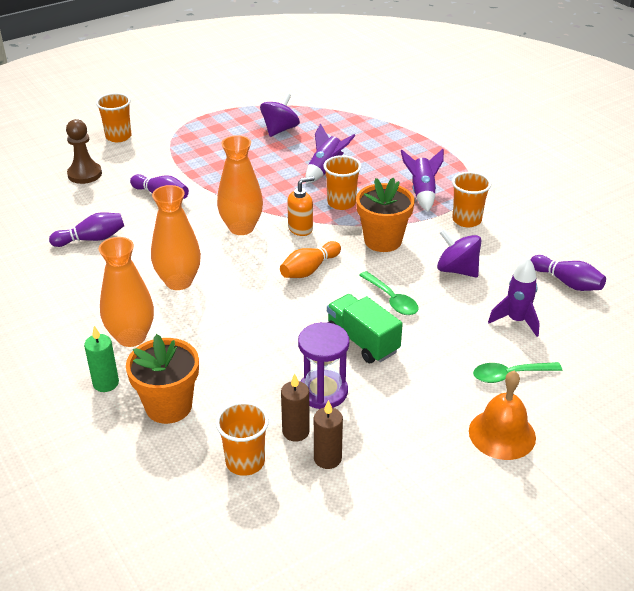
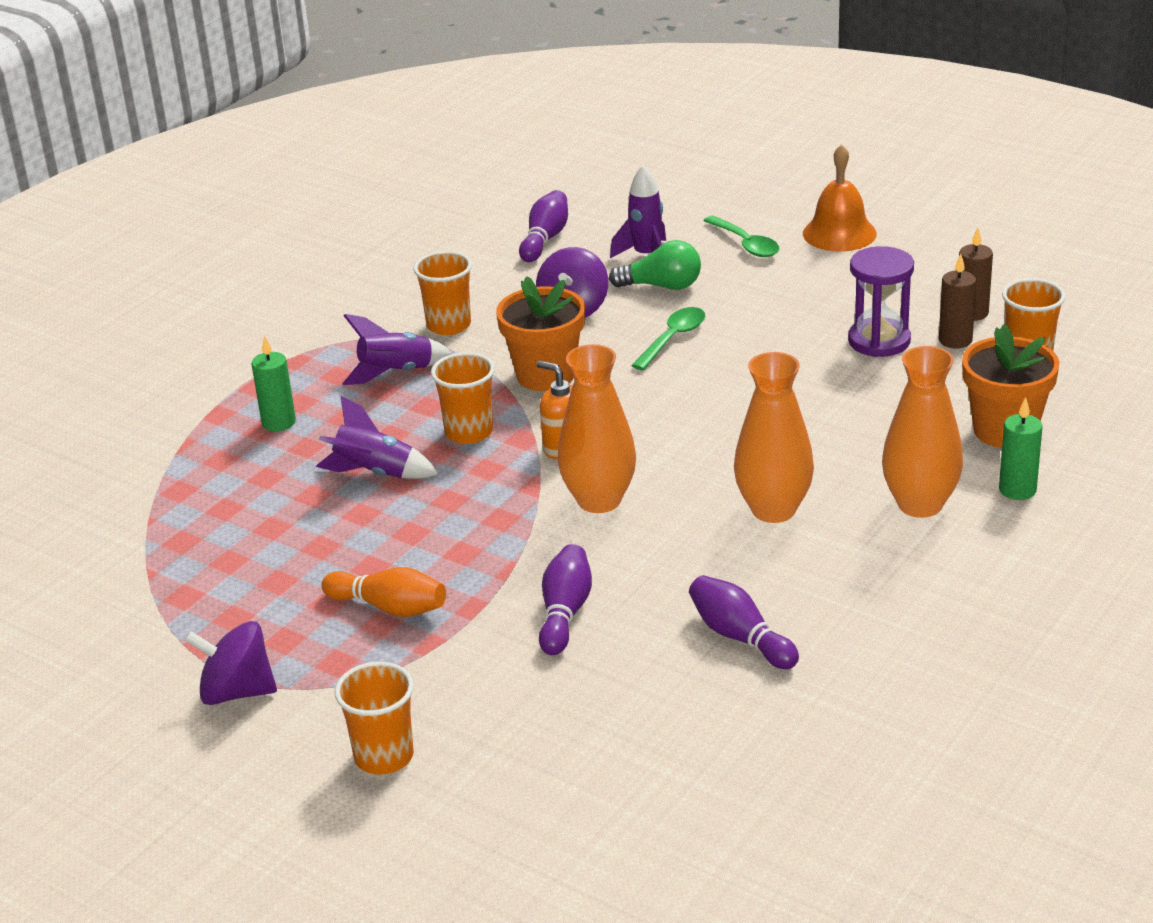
camera: 110 degrees left, 5 degrees down
(85, 174) = (551, 738): brown pawn -> none
(280, 130) = (258, 560): purple spinning top -> purple spinning top (237, 692)
(309, 269) = (658, 413): orange bowling pin -> orange bowling pin (389, 607)
(362, 341) = (770, 339): green truck -> none
(396, 151) = (279, 422): none -> green candle
(467, 315) = (662, 286): none -> green light bulb

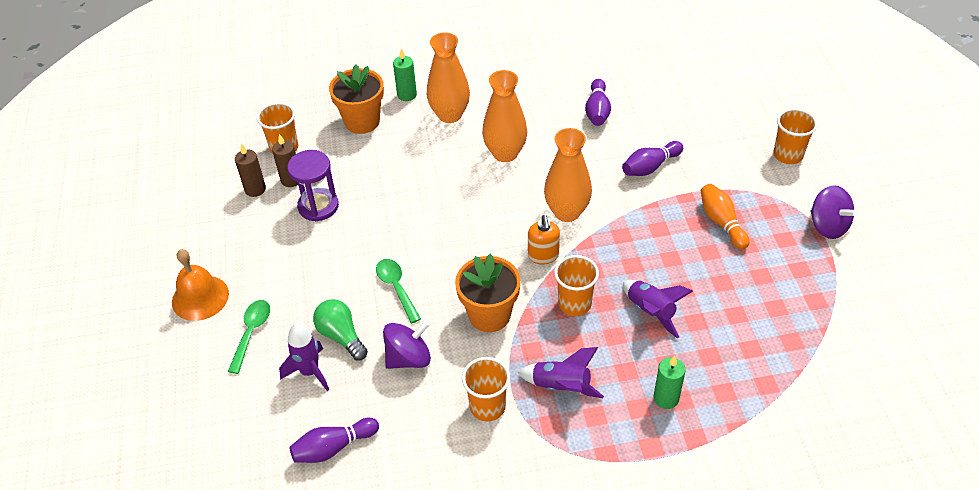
camera: 135 degrees left, 15 degrees up
(673, 339) = (396, 288): green spoon -> green spoon turned 75 degrees clockwise

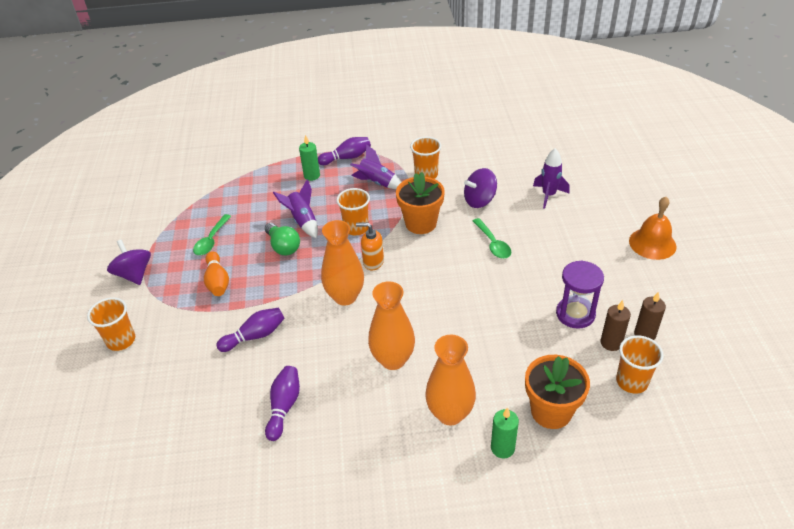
camera: 175 degrees left, 5 degrees down
(251, 333) = (600, 219): green spoon -> green spoon (211, 240)
(333, 447) = (523, 159): purple bowling pin -> purple bowling pin (346, 158)
(341, 336) = (531, 215): green light bulb -> green light bulb (283, 246)
(543, 256) = (373, 262): orange soap dispenser -> orange soap dispenser turned 75 degrees counterclockwise

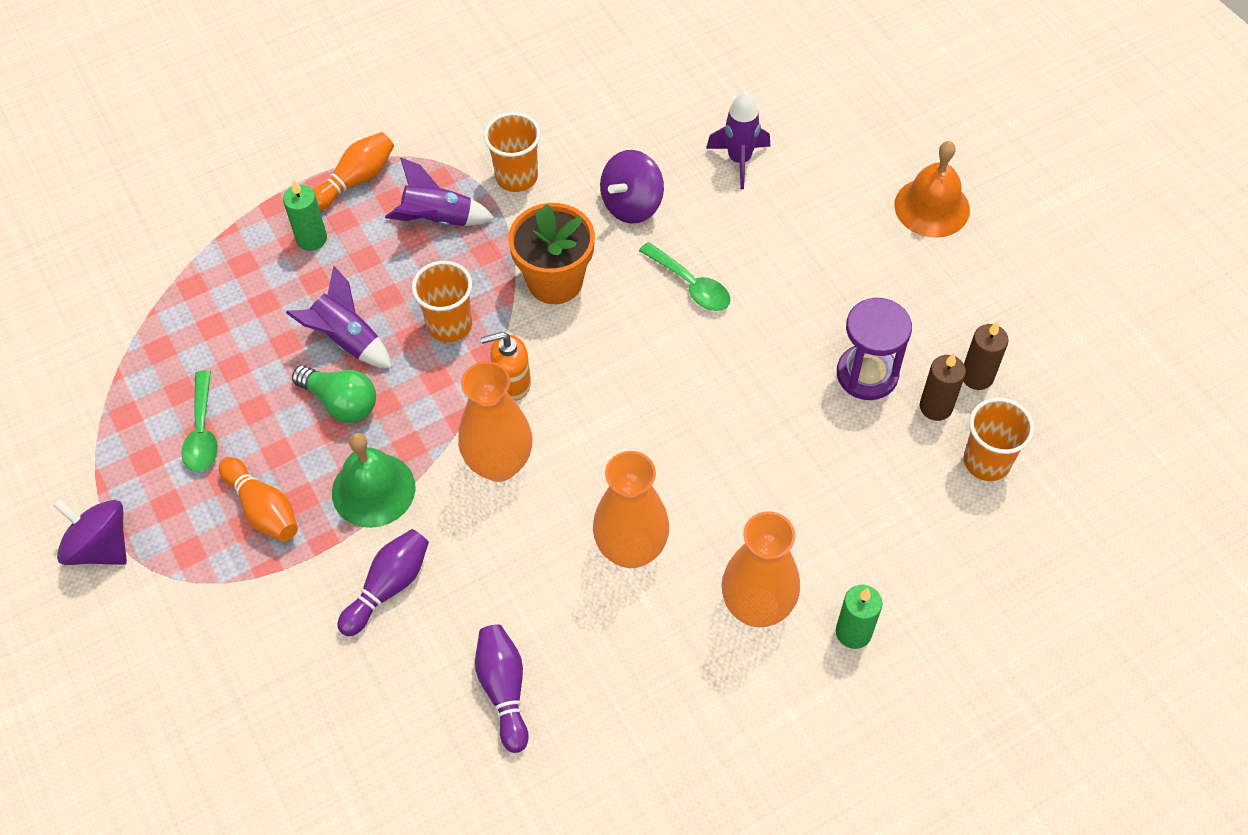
camera: 25 degrees left, 15 degrees up
(121, 340) = (160, 678): orange cup -> none
(275, 289) = (373, 490): none -> green bell
(346, 158) = (355, 180): purple bowling pin -> orange bowling pin
(551, 411) = (896, 550): orange flower pot -> none

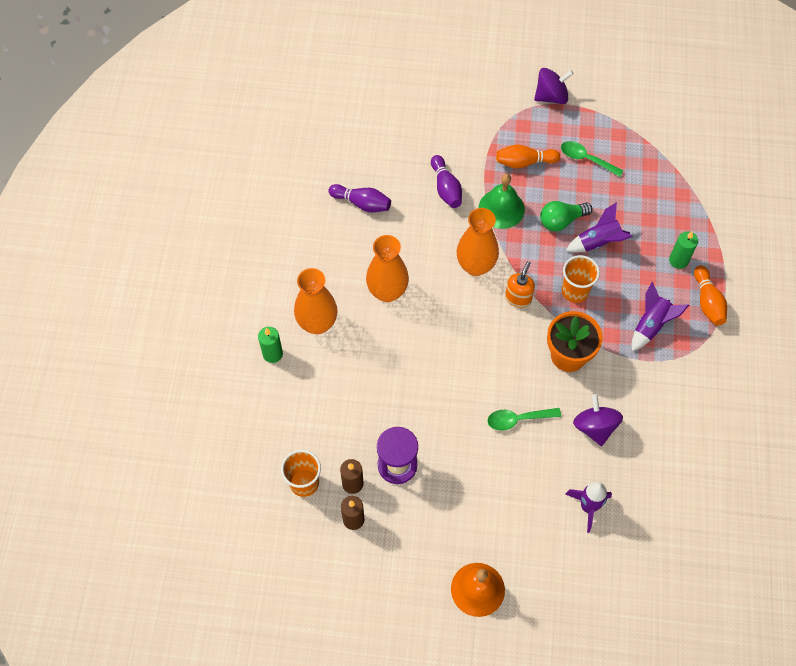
camera: 125 degrees right, 5 degrees up
(516, 177) = (656, 381): orange cup -> none

